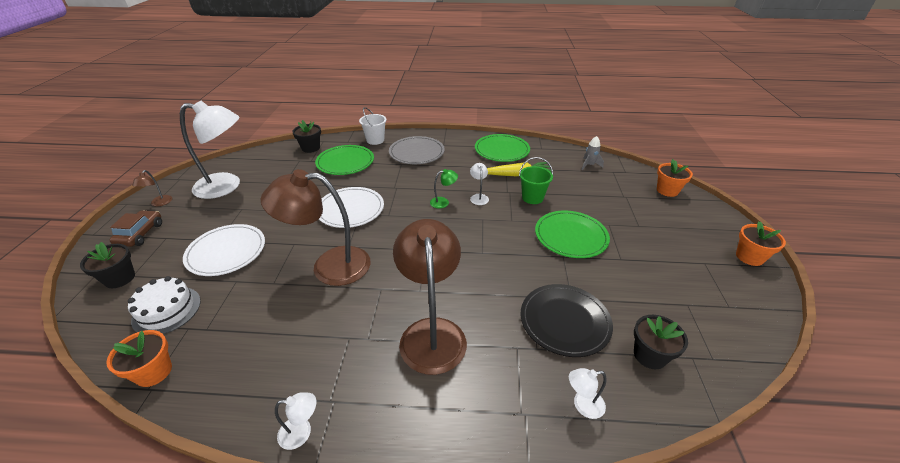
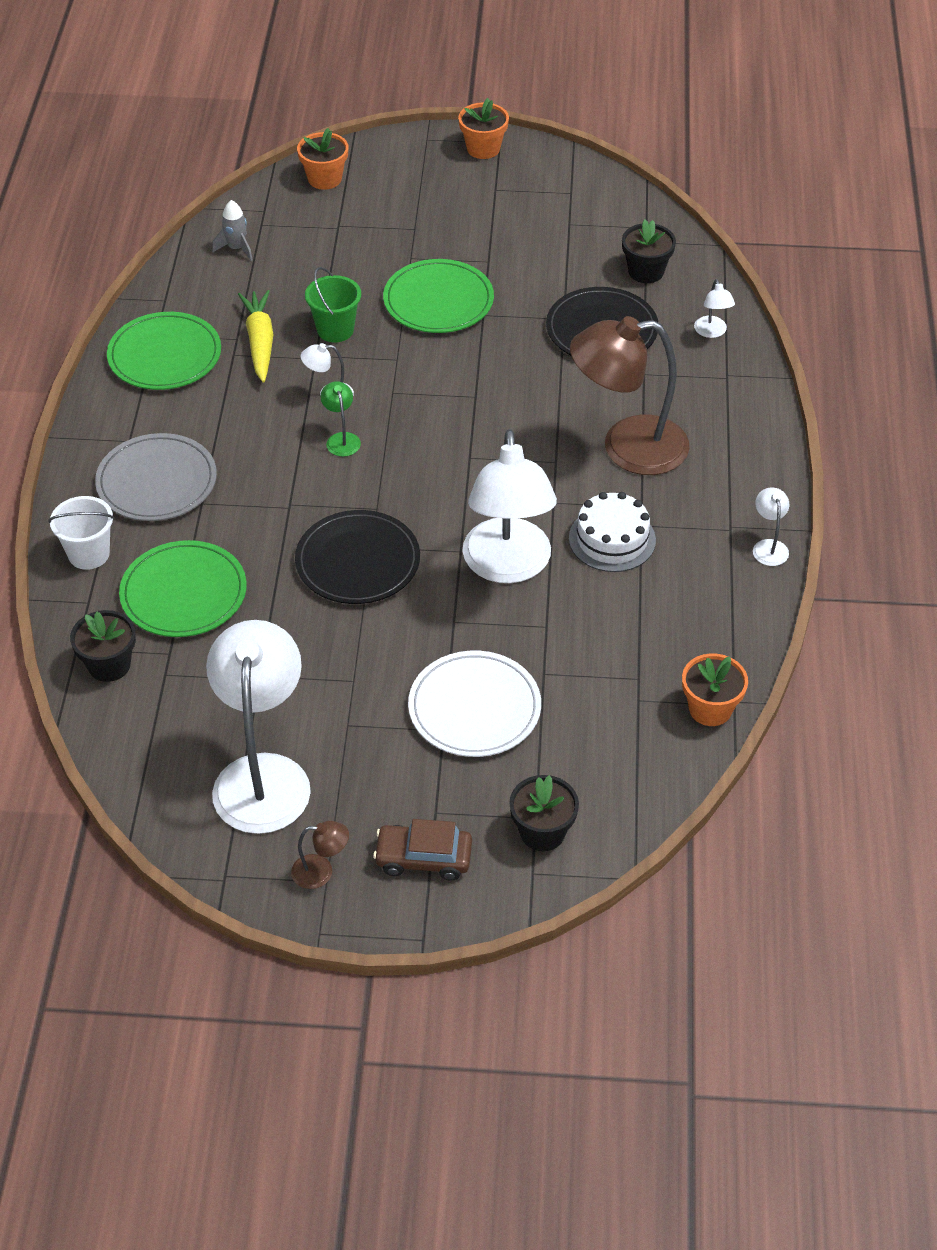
camera: 90 degrees left, 10 degrees up
(166, 310) = (607, 738): white cake -> white cake (612, 539)
(329, 266) = (508, 566): brown lamp -> white lamp
(350, 209) = (358, 561): white plate -> black plate

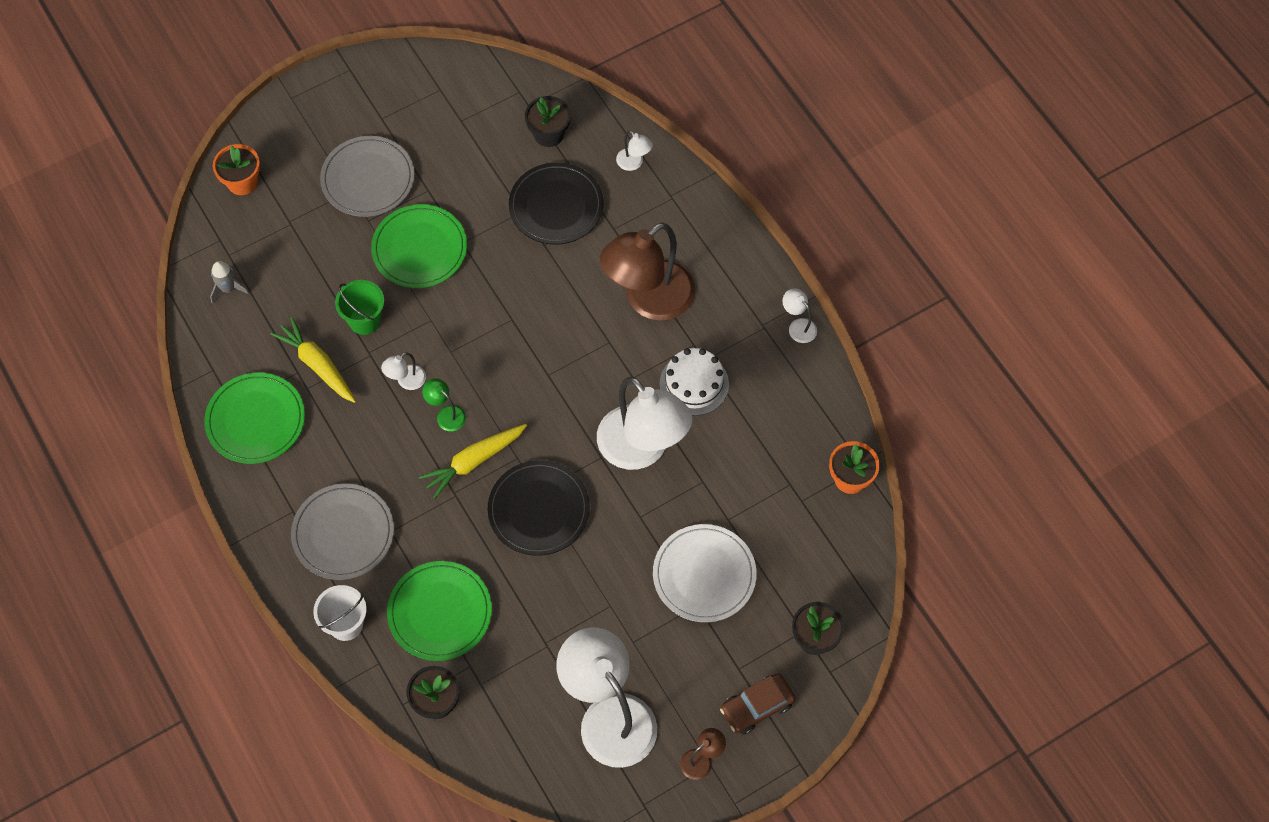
camera: 35 degrees left, 15 degrees up
(332, 489) = (474, 461): none -> yellow carrot
(440, 227) = (368, 179): none -> grey plate
(483, 148) = (342, 83): orange flower pot -> none

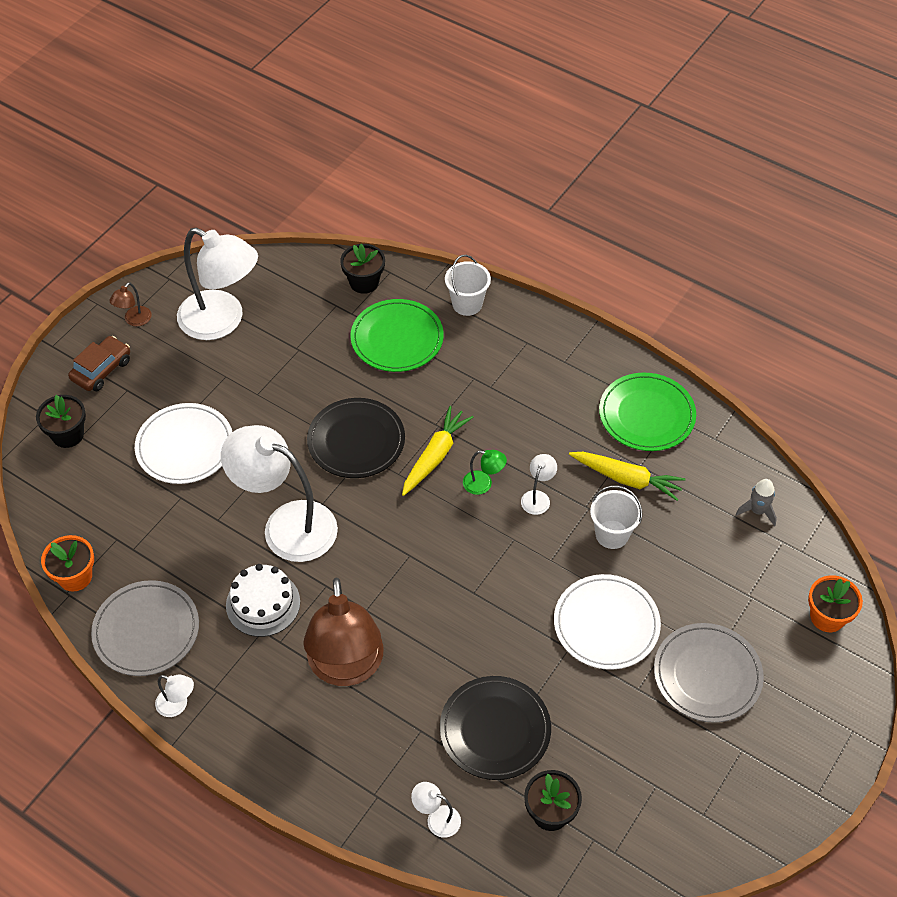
camera: 155 degrees right, 10 degrees down
(343, 533) = (512, 362): grey plate -> grey plate (146, 630)
(364, 320) = (612, 534): green bucket -> white bucket
(419, 248) = (606, 624): green plate -> white plate
(648, 300) = (346, 668): brown lamp -> brown lamp turned 150 degrees clockwise

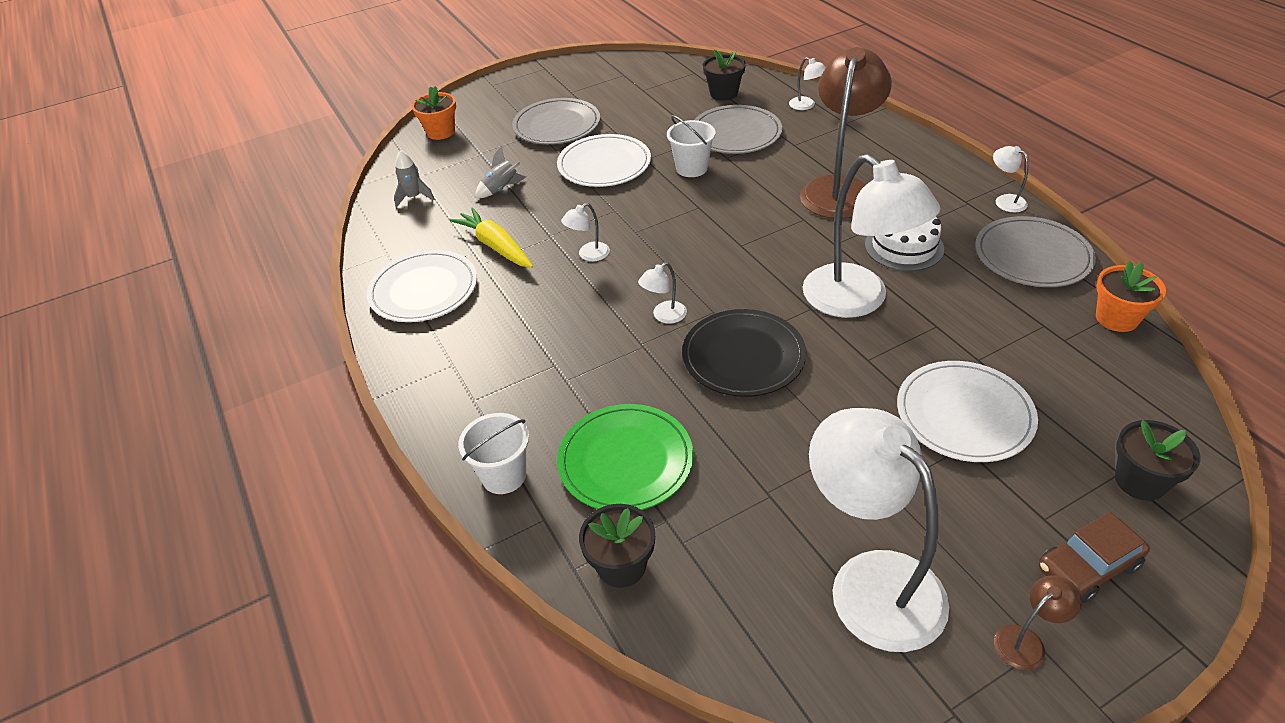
camera: 150 degrees left, 10 degrees down
(435, 456) = (664, 316): yellow carrot -> white lamp
(483, 484) = (632, 279): green lamp -> none
(495, 729) = (735, 133): black plate -> grey plate
(612, 534) = (547, 213): white bucket -> white bucket (691, 168)
(646, 414) = (423, 290): green plate -> white plate
(682, 551) = (501, 189): none -> grey rocket

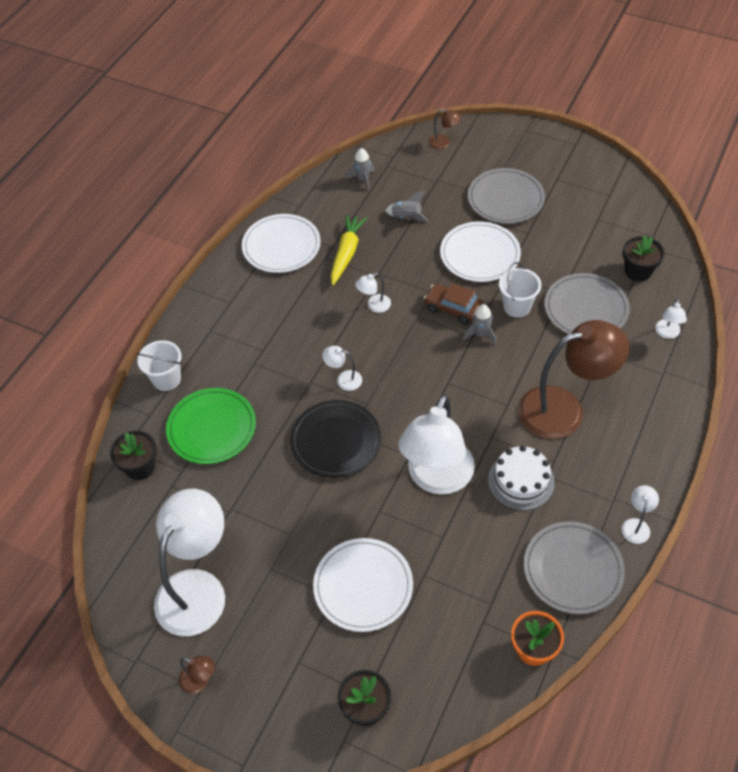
camera: 55 degrees right, 10 degrees up
(440, 132) = (443, 143): orange flower pot -> brown lamp
(588, 255) = (374, 305): white lamp -> white lamp turned 45 degrees counterclockwise
(702, 201) = (481, 334): none -> grey rocket
(1087, 566) = (273, 697): brown car -> brown car (453, 308)

